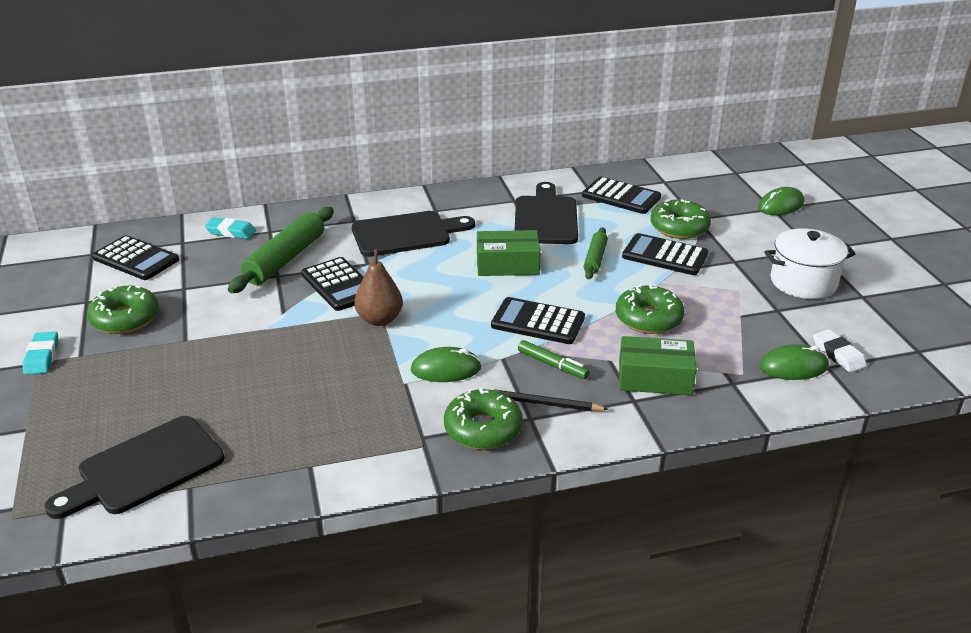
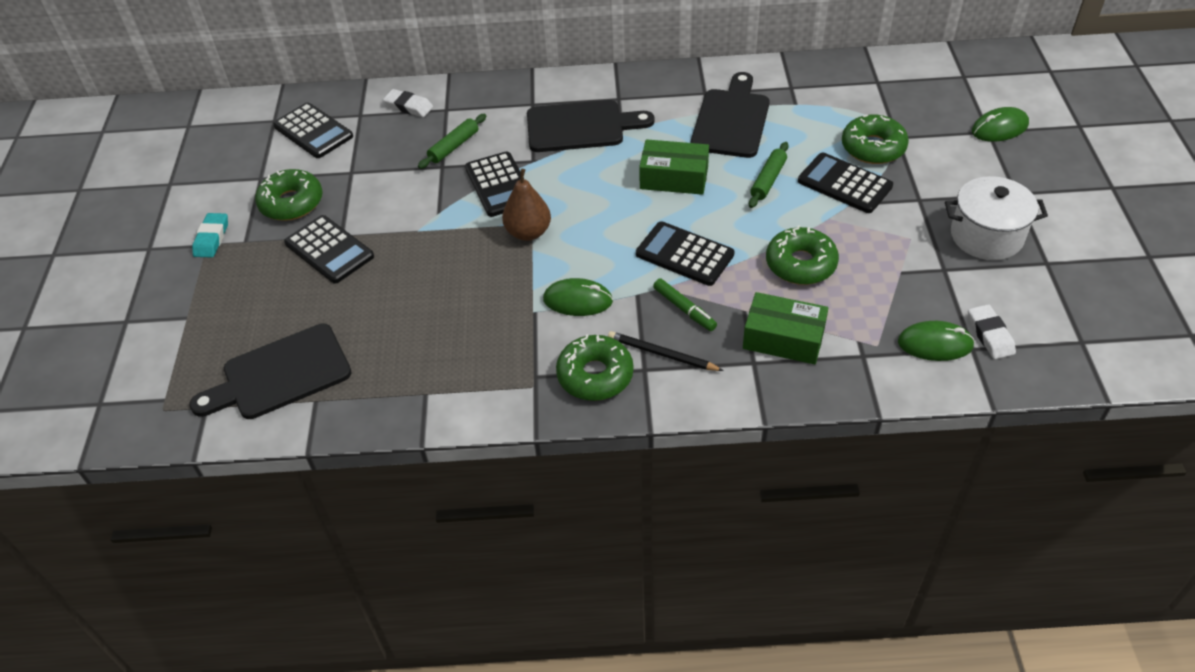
camera: 15 degrees right, 15 degrees up
(231, 232) = (408, 106): turquoise eraser -> white eraser
(285, 259) = (453, 146): green rolling pin -> green rolling pin, size x0.56
(621, 196) = (822, 98): black calculator -> black calculator (329, 250)

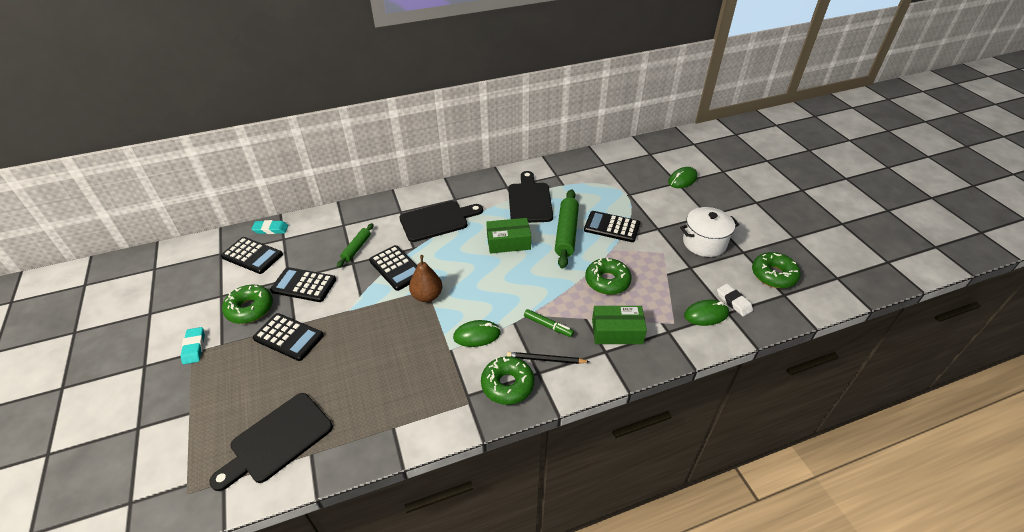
camera: 20 degrees left, 5 degrees down
(347, 98) = (271, 229): none -> turquoise eraser
(408, 106) = (316, 227): white eraser -> none
(684, 254) = (534, 290): black calculator -> black calculator (304, 285)
(768, 180) = (566, 233): green rolling pin -> green rolling pin, size x1.78
(873, 147) = (618, 202): green donut -> green donut (773, 275)

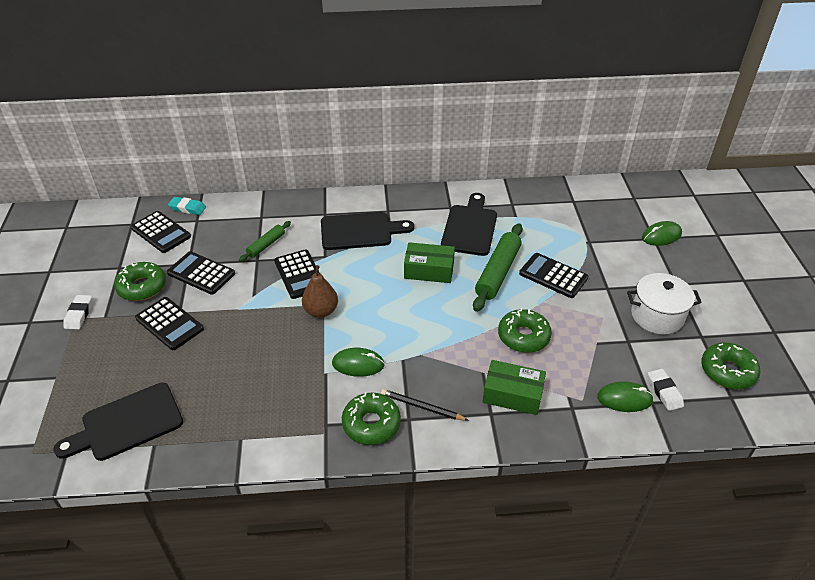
camera: 15 degrees right, 0 degrees up
(194, 347) = (79, 314): turquoise eraser -> white eraser
(548, 326) = (438, 371): green marker -> none

